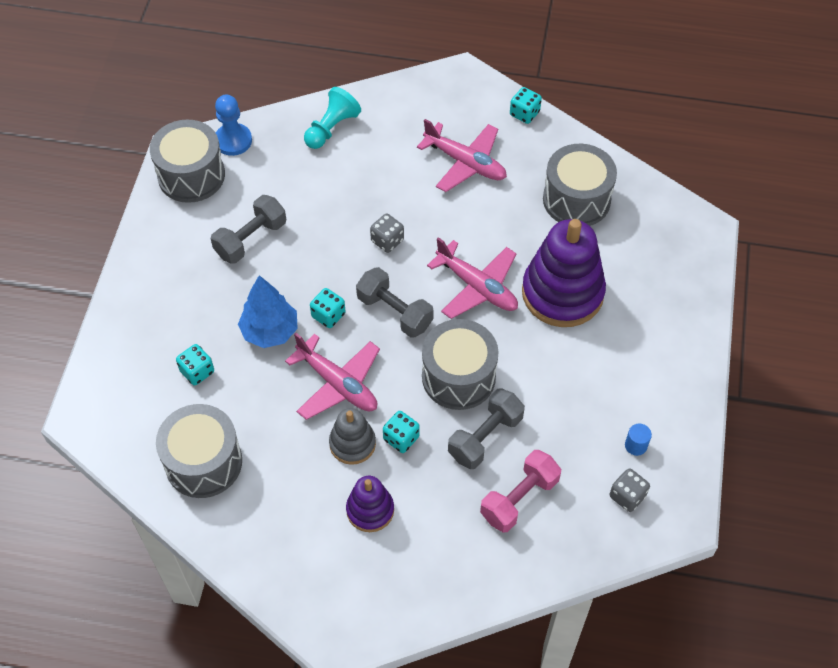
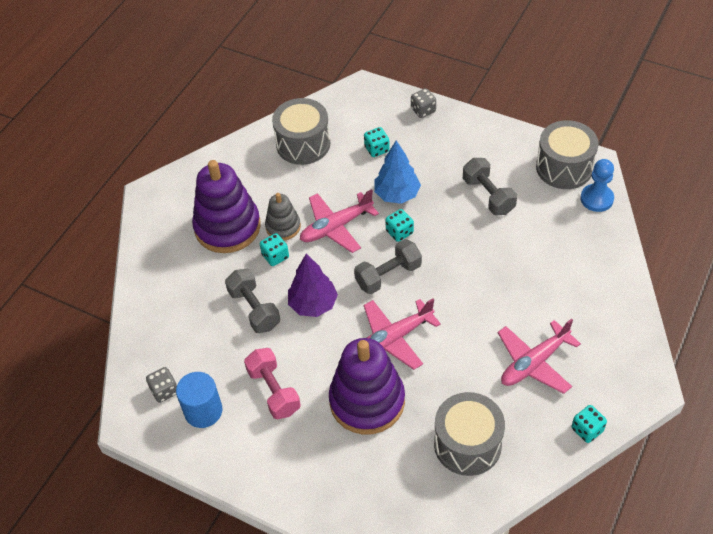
camera: 110 degrees right, 5 degrees down
(331, 128) = (598, 269): turquoise pawn -> none
(370, 510) = (227, 227): purple stacking toy -> purple stacking toy, size x1.90
(387, 241) = (461, 285): grey dice -> grey dice (423, 110)
(458, 377) = (313, 304): grey drum -> purple tree
(519, 499) = (195, 318): pink dumbbell -> pink dumbbell (274, 391)
(636, 445) = (203, 411): blue cylinder -> blue cylinder, size x1.99

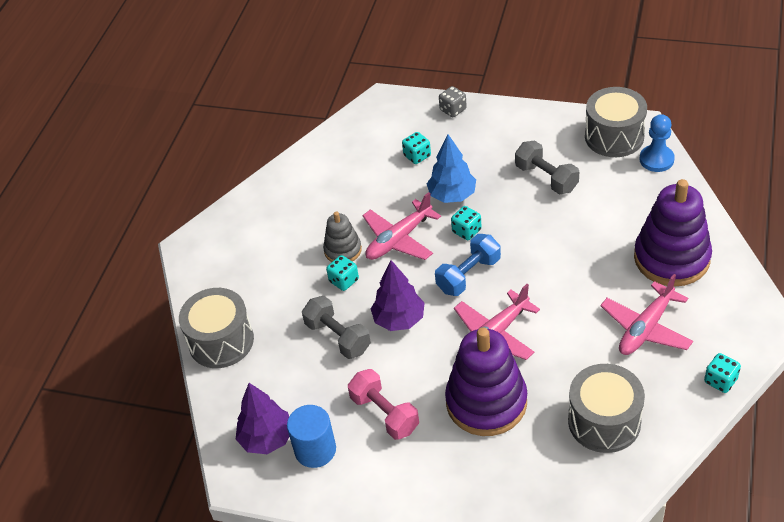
camera: 10 degrees left, 5 degrees down
(164, 391) = (267, 439): grey dice -> purple tree
(227, 227) = (283, 262): purple stacking toy -> purple stacking toy (671, 258)
(303, 144) = (338, 166): grey drum -> grey drum (221, 341)
(388, 275) = (468, 275): grey dumbbell -> blue dumbbell

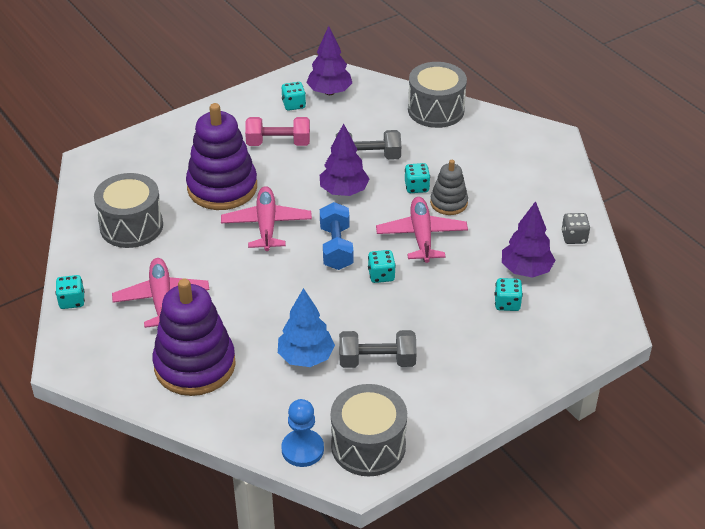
camera: 125 degrees right, 5 degrees down
(315, 450) = (293, 105): blue cylinder -> turquoise dice
(372, 167) = (526, 270): none -> purple tree
(452, 195) = (431, 293): blue tree -> blue tree (306, 357)
(453, 110) = (543, 365): grey dice -> grey dice (574, 237)

